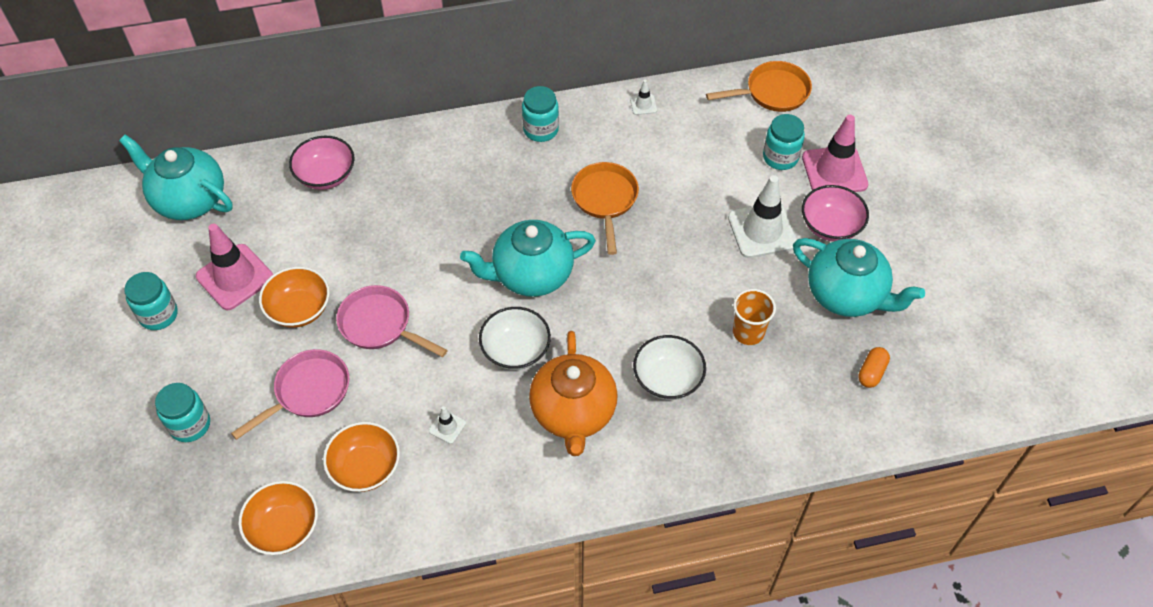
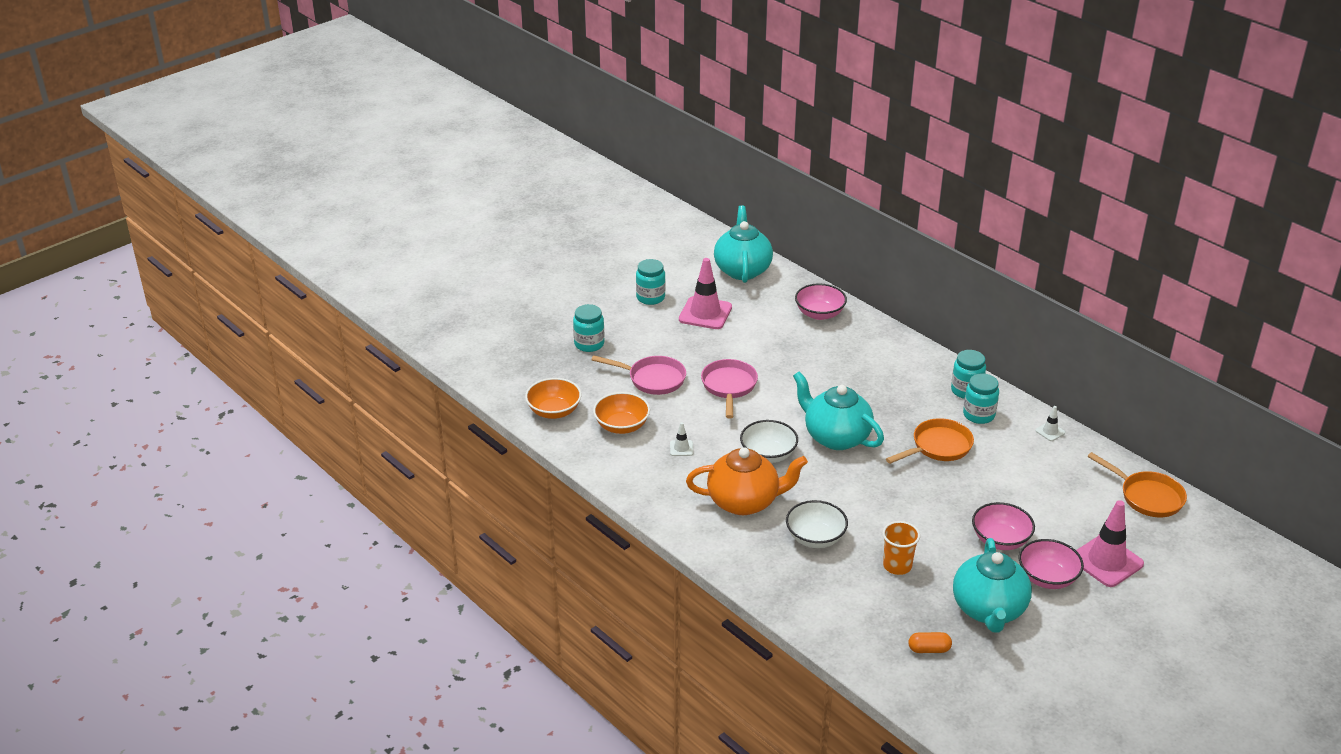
camera: 60 degrees right, 20 degrees down
(299, 309) = (708, 349): orange bowl -> none
(573, 413) = (744, 502): orange teapot -> orange teapot turned 150 degrees counterclockwise
(762, 230) = (1000, 540): white traffic cone -> pink bowl
(780, 157) = (1084, 525): turquoise jar -> turquoise jar (979, 415)

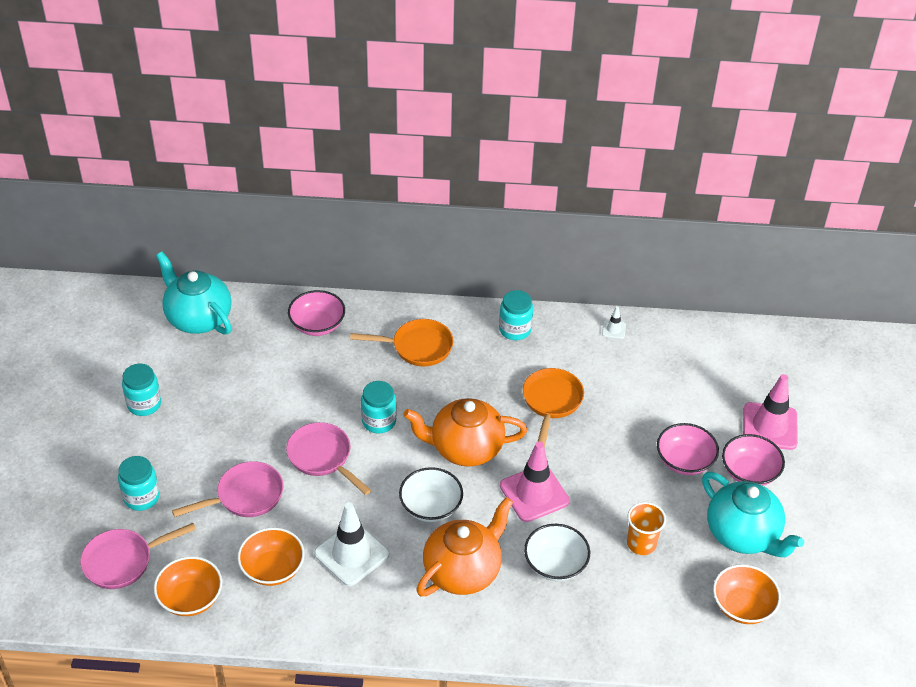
camera: 45 degrees left, 10 degrees up
(538, 370) = (123, 561): none -> pink pan
(681, 448) = (351, 554): white traffic cone -> white traffic cone, size x2.22
(705, 313) = (215, 389): pink traffic cone -> pink traffic cone (534, 493)
(835, 437) = (465, 448): turquoise teapot -> orange teapot
(929, 649) = (742, 606): orange capsule -> orange bowl
(979, 415) = (548, 348): turquoise jar -> turquoise jar (379, 421)
(1147, 497) = (736, 345): orange pan -> orange pan (417, 347)

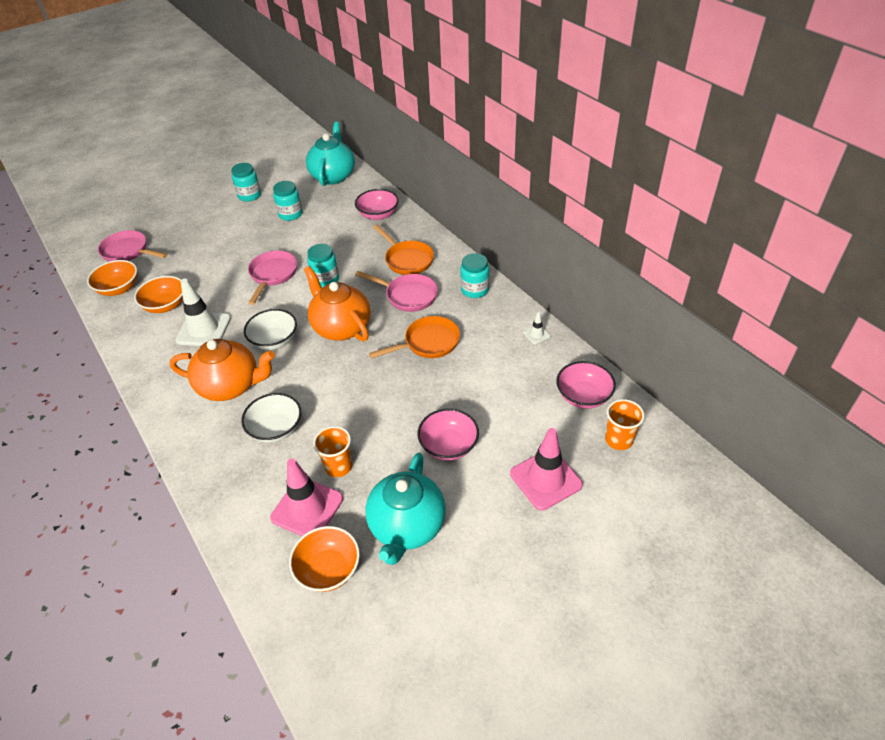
camera: 55 degrees right, 0 degrees up
(141, 497) = (180, 232): turquoise jar -> turquoise jar (290, 214)
(245, 496) = (214, 264): pink pan -> pink pan (408, 295)
(534, 493) = (333, 382): pink traffic cone -> pink traffic cone (307, 508)
(749, 472) = (479, 493): pink bowl -> pink bowl (583, 396)
(770, 361) = (618, 440): none -> orange cup

